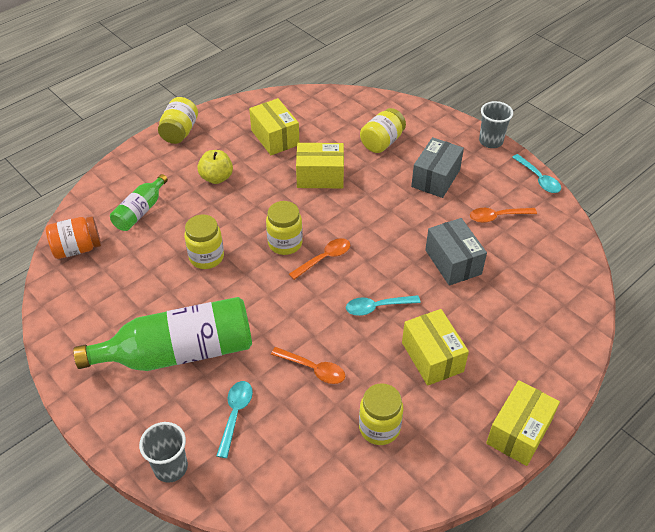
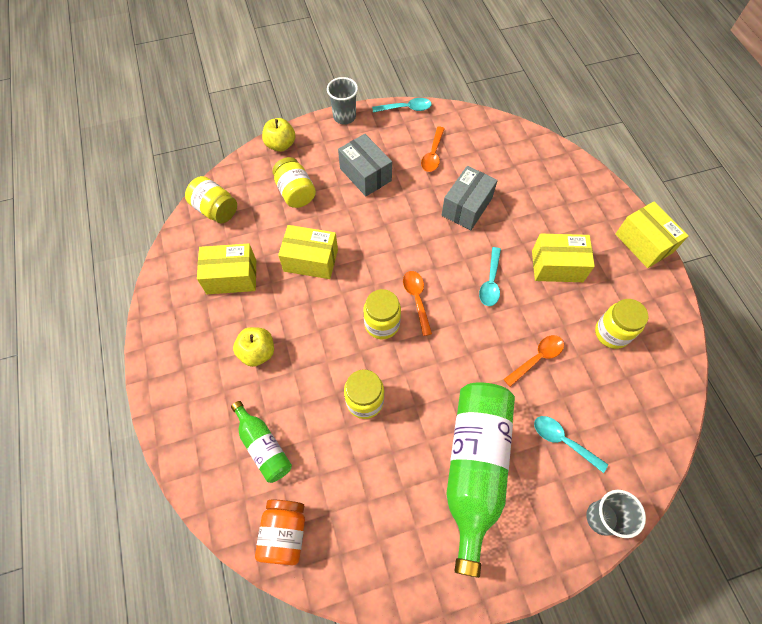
camera: 65 degrees left, 15 degrees up
(180, 132) = (162, 364): yellow jar -> yellow jar (215, 209)
(320, 176) = (311, 260): yellow box -> yellow box turned 75 degrees clockwise
(425, 114) = (280, 145): none -> yellow apple
(453, 262) = (466, 207): grey box -> grey box turned 60 degrees counterclockwise

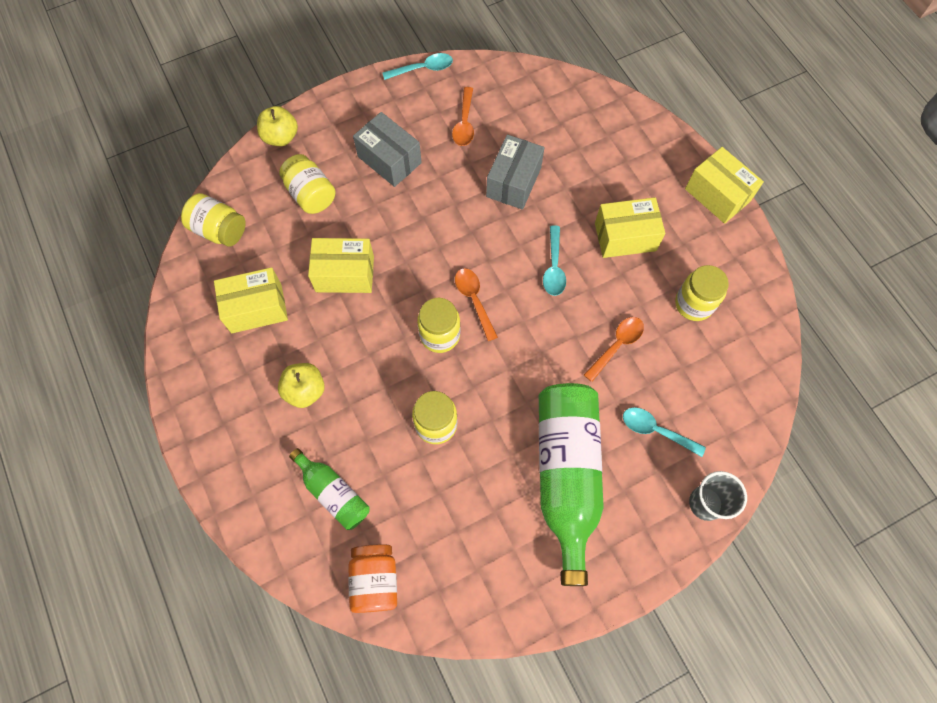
camera: 10 degrees left, 5 degrees up
(344, 117) = (351, 90): grey cup -> none

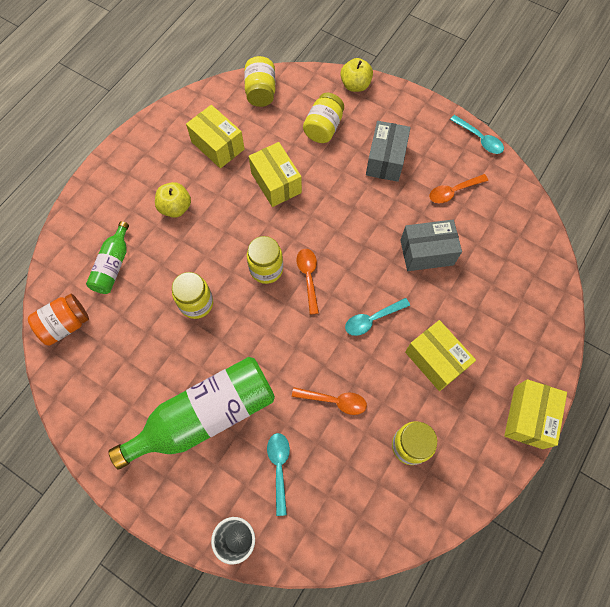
camera: 60 degrees right, 0 degrees up
(474, 300) = (308, 277): orange spoon -> orange spoon turned 45 degrees counterclockwise

